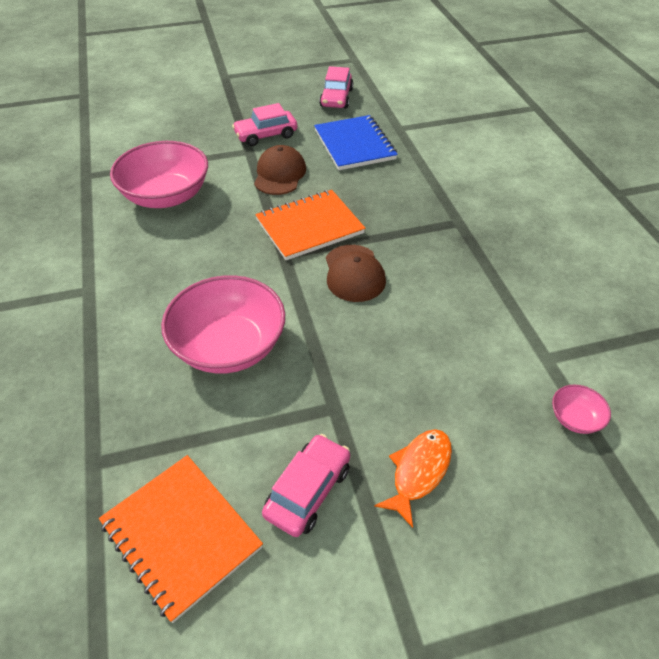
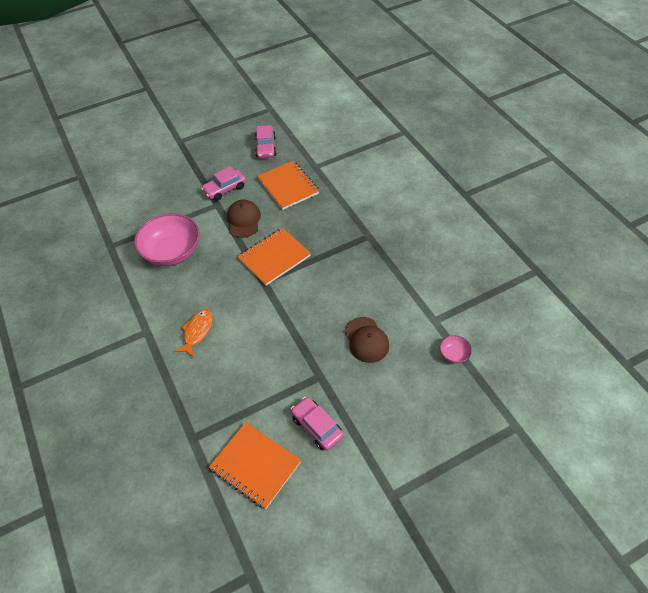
camera: 10 degrees left, 5 degrees up
(229, 346) = (247, 351): pink bowl -> none
(308, 491) = (317, 427): pink car -> pink car turned 60 degrees counterclockwise
(354, 273) = (311, 286): brown cap -> brown cap (366, 340)
(355, 145) = (288, 186): blue notebook -> orange notebook
(418, 472) = (374, 403): orange fish -> orange fish (197, 332)

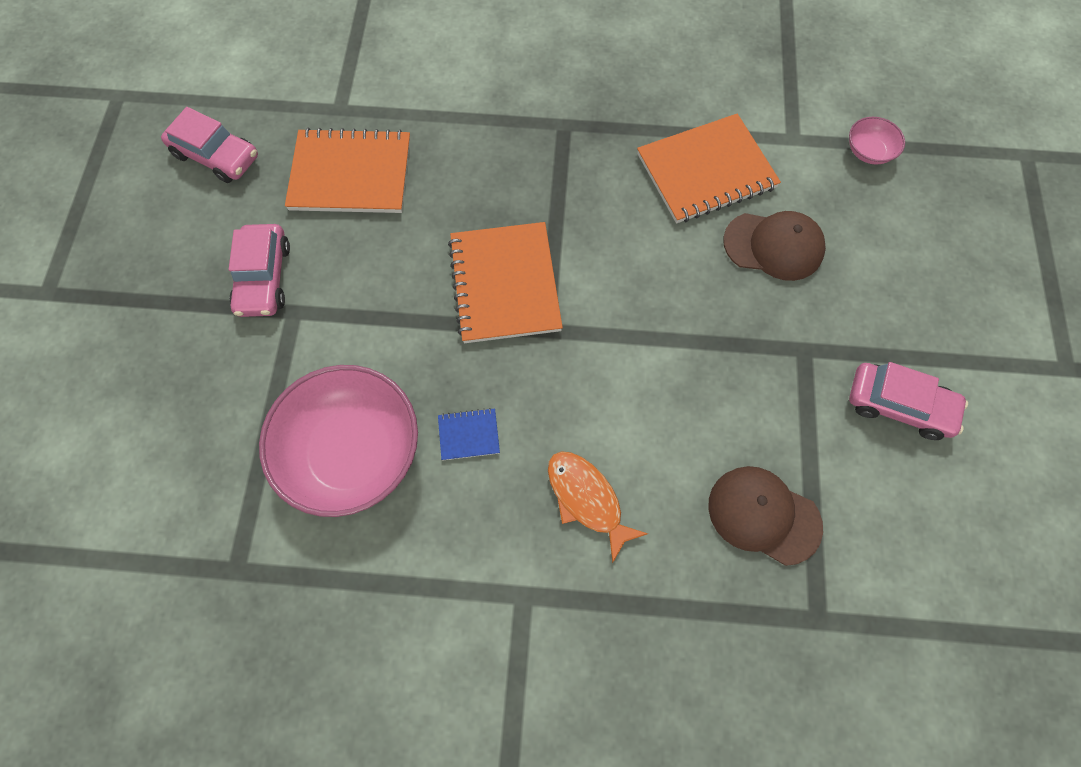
camera: 60 degrees left, 15 degrees up
(201, 281) = (469, 435): none -> blue notebook
(243, 220) = (373, 287): brown cap -> brown cap (763, 515)
(255, 466) = (926, 539): orange notebook -> orange notebook (706, 171)
(317, 427) = (899, 405): pink car -> pink car turned 150 degrees counterclockwise

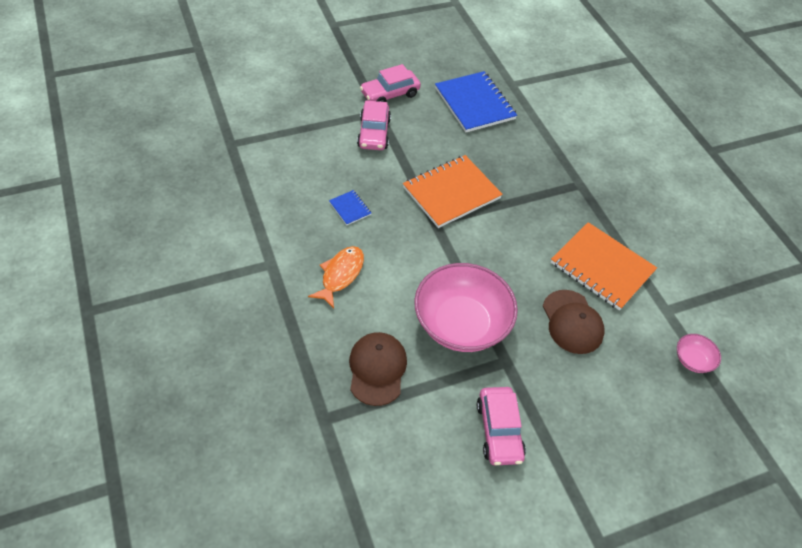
camera: 60 degrees right, 15 degrees down
(216, 156) = (447, 49): pink car -> pink car (374, 133)
(351, 174) = (475, 103): orange notebook -> blue notebook
(352, 452) = (313, 164): pink bowl -> pink bowl (461, 324)

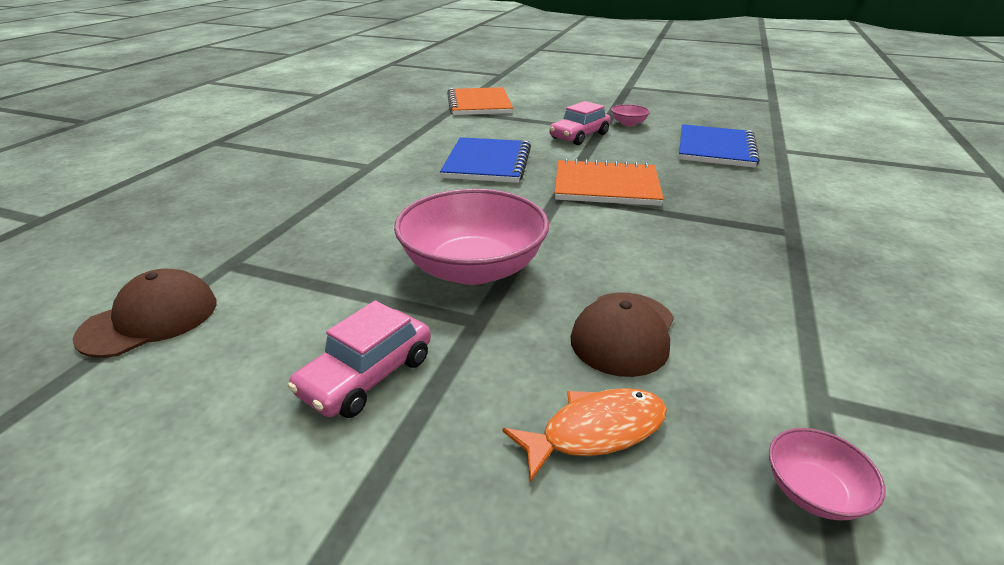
camera: 45 degrees right, 20 degrees down
(340, 275) = (412, 191): orange fish -> orange fish (595, 431)
(350, 208) = (487, 163): blue notebook -> blue notebook, size x2.26
(377, 369) = (334, 257): brown cap -> brown cap (150, 319)
(390, 94) = (628, 123): pink car -> pink bowl
(601, 267) = (740, 306): orange notebook -> orange notebook (479, 104)

